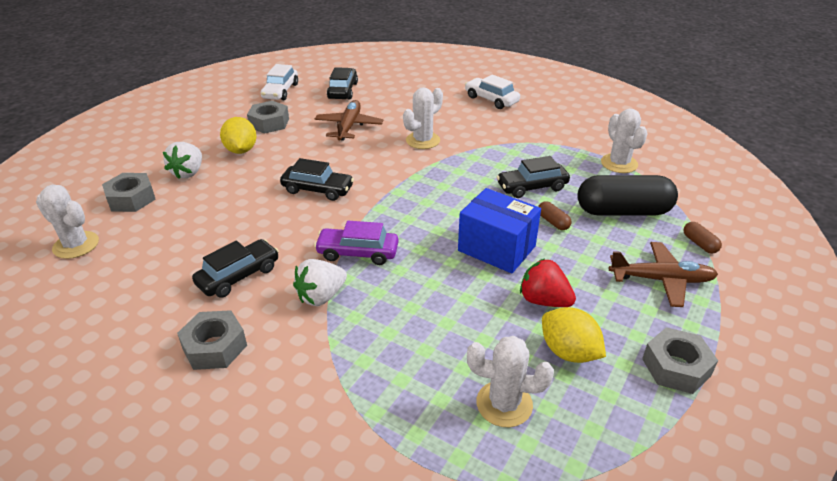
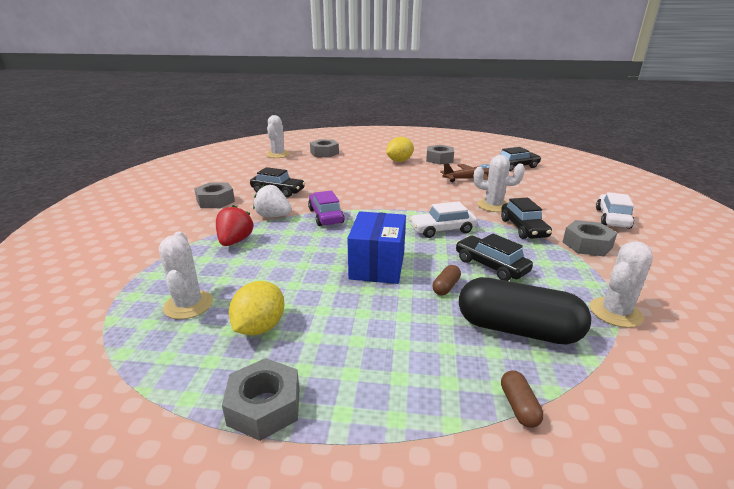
camera: 65 degrees right, 10 degrees down
(188, 172) = (361, 156): white strawberry -> none
(280, 91) = (481, 152): white car -> white car (442, 230)
(318, 189) = (383, 189): black car -> black car (523, 228)
(526, 130) = (587, 245): none -> grey nut
(544, 300) = (322, 302): red strawberry -> red strawberry (235, 241)
(623, 211) = (517, 329): black capsule -> black capsule turned 45 degrees counterclockwise
(661, 280) = (411, 377): brown plane -> none
(699, 244) = (519, 406): brown capsule -> brown capsule turned 45 degrees counterclockwise

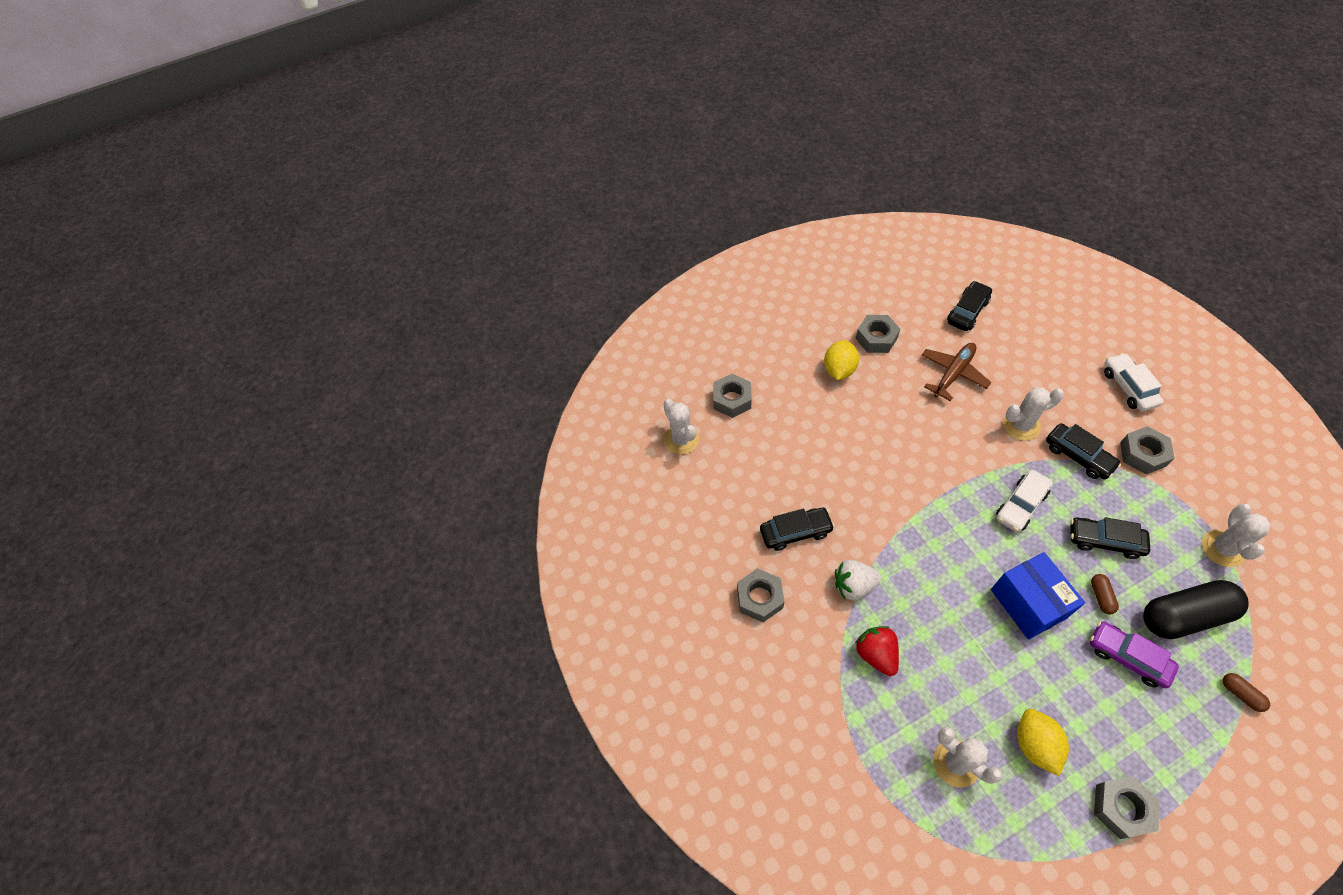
camera: 30 degrees left, 30 degrees up
(326, 216) = (900, 551): purple car -> purple car (1127, 657)

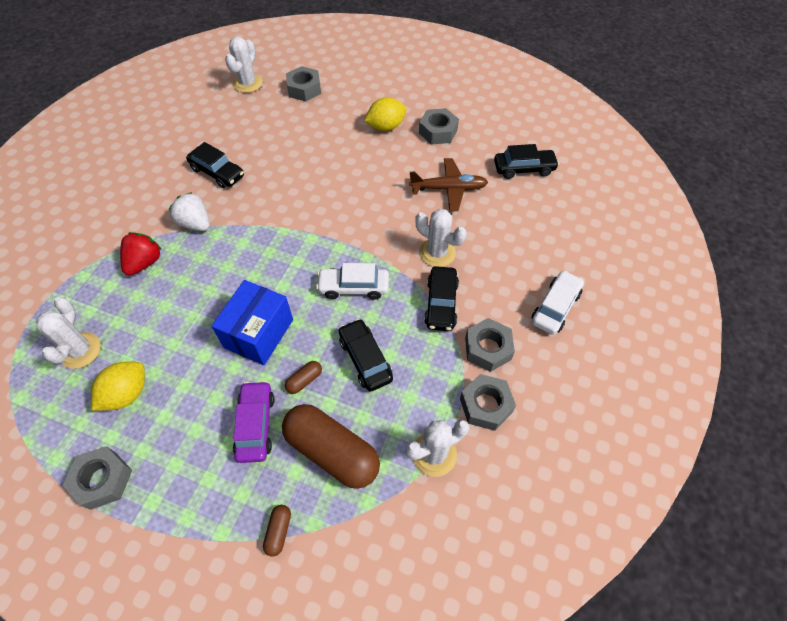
camera: 45 degrees right, 0 degrees up
(759, 598) = (147, 181): grey nut -> grey nut (485, 405)
(1184, 616) = (332, 451): black capsule -> brown capsule

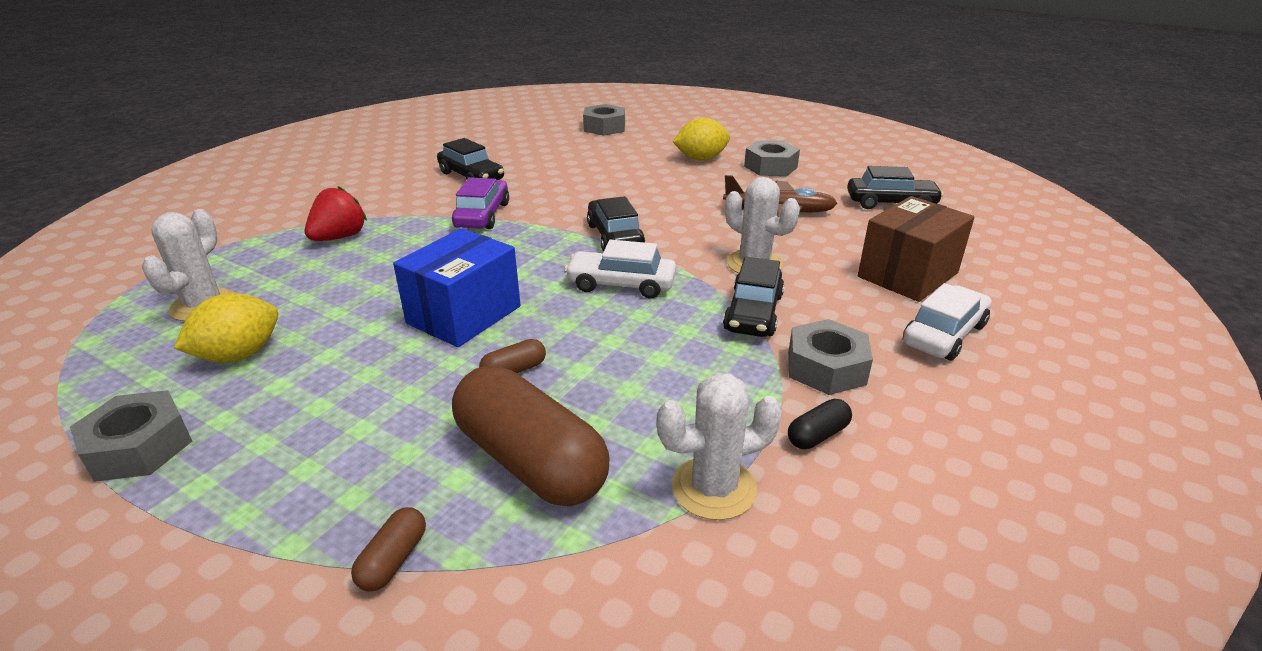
camera: 10 degrees right, 25 degrees down
(195, 223) = (423, 212): white strawberry -> none
(248, 83) = (537, 120): white cactus -> none
(256, 425) = (415, 412): purple car -> purple car (482, 215)
(365, 359) = (619, 358): black car -> black car (615, 237)
(485, 405) = (817, 435): grey nut -> black capsule
(534, 250) = (907, 275): none -> brown box

